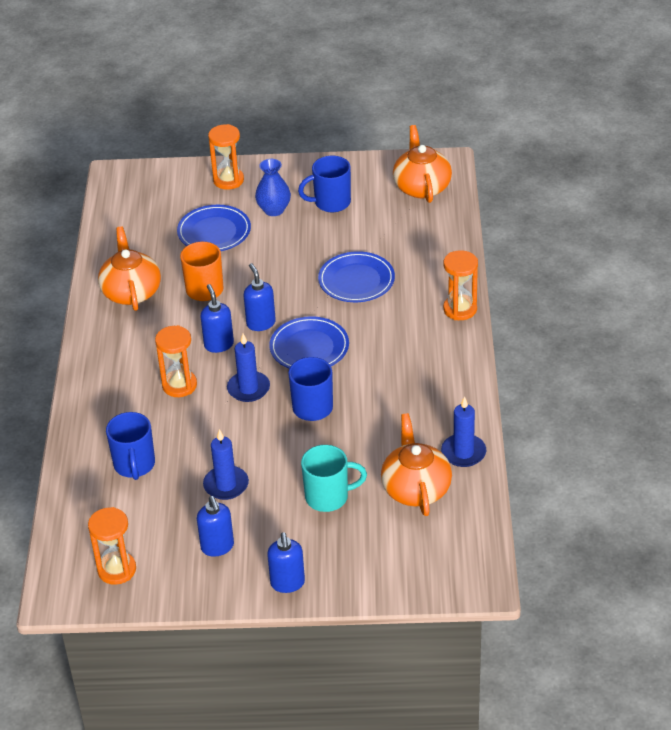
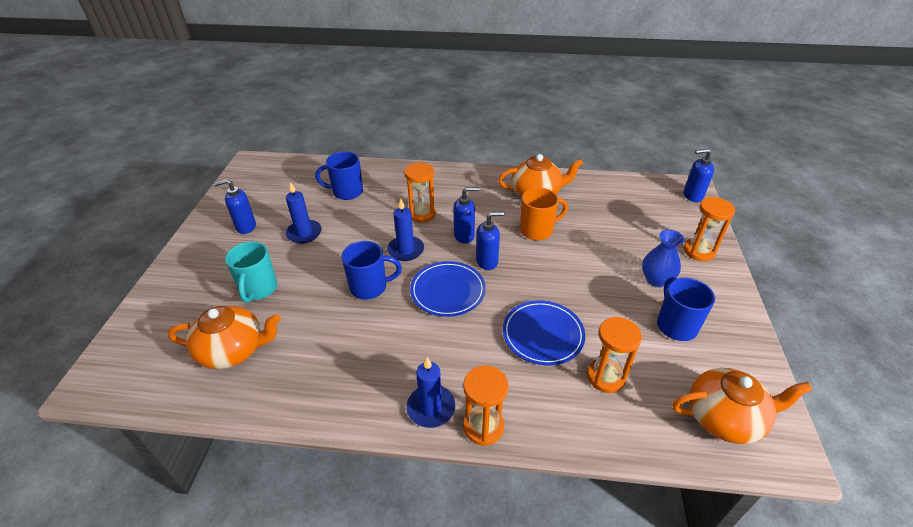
camera: 95 degrees right, 0 degrees up
(117, 570) = (255, 184): orange hourglass -> orange hourglass (606, 377)
(214, 232) = (617, 239): blue plate -> none
(287, 583) = (186, 260): blue soap dispenser -> blue soap dispenser (692, 196)
(463, 452) = (259, 396): blue candle -> blue candle (431, 408)

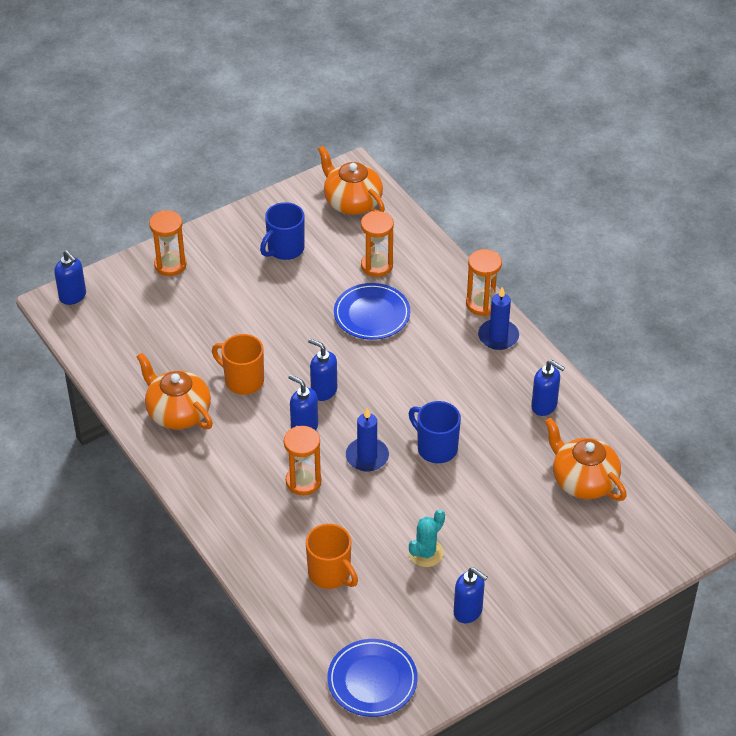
camera: 130 degrees left, 5 degrees up
(258, 289) = (520, 522): turquoise mug -> none
(304, 233) = (426, 553): blue candle -> turquoise cactus
(323, 381) = (544, 406): none -> blue soap dispenser
(346, 192) = (330, 574): blue mug -> orange mug
(448, 291) = (386, 395): blue plate -> blue plate (372, 680)
(656, 280) = (239, 277): blue vase -> none

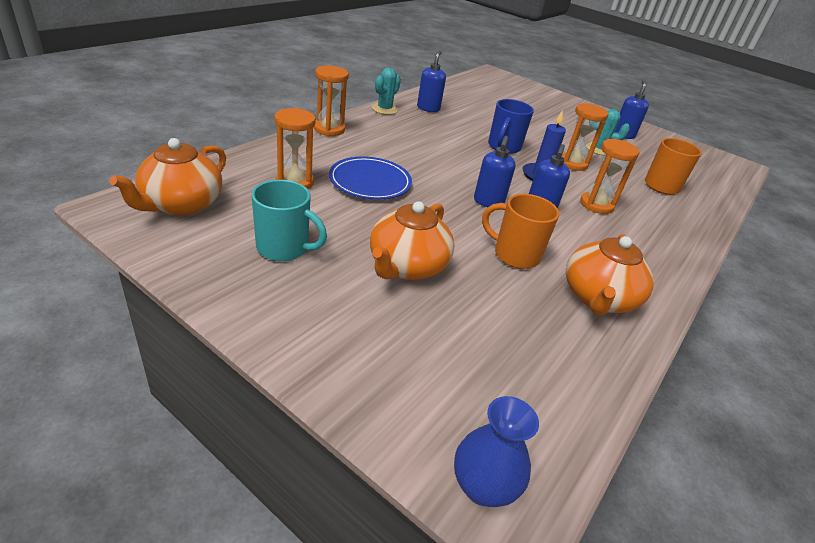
camera: 115 degrees left, 10 degrees down
(73, 296) = (483, 486): blue soap dispenser -> blue vase
(170, 265) = (351, 360): orange hourglass -> orange hourglass (572, 163)
(243, 380) = (514, 255): orange mug -> orange mug turned 105 degrees clockwise
(285, 249) = (284, 248): blue mug -> turquoise mug
(372, 680) = (713, 165): blue plate -> none
(498, 336) = (366, 123): blue candle -> none
(538, 362) = (384, 109): none -> turquoise cactus
(583, 481) = (483, 99): orange teapot -> orange teapot (407, 266)

